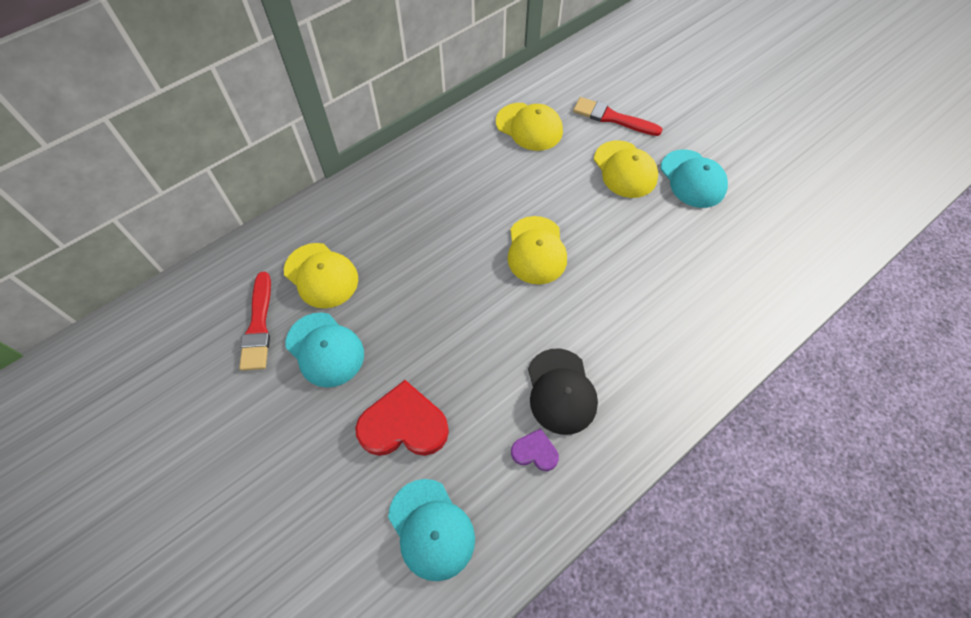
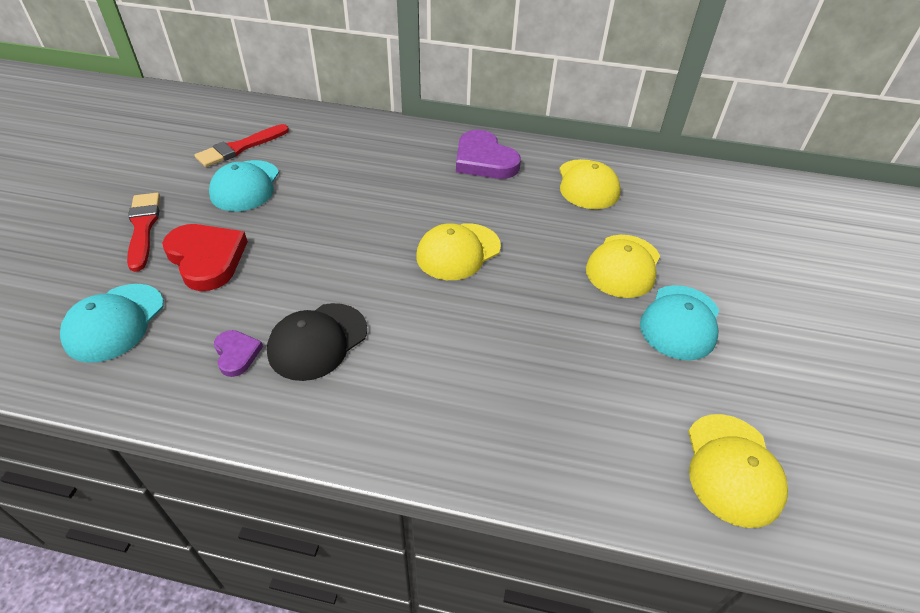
camera: 50 degrees right, 15 degrees down
(321, 275) = (311, 153): yellow cap -> yellow cap (732, 469)
(444, 166) = (484, 160): none -> purple heart
(612, 118) = (672, 229): red brush -> red brush (143, 228)

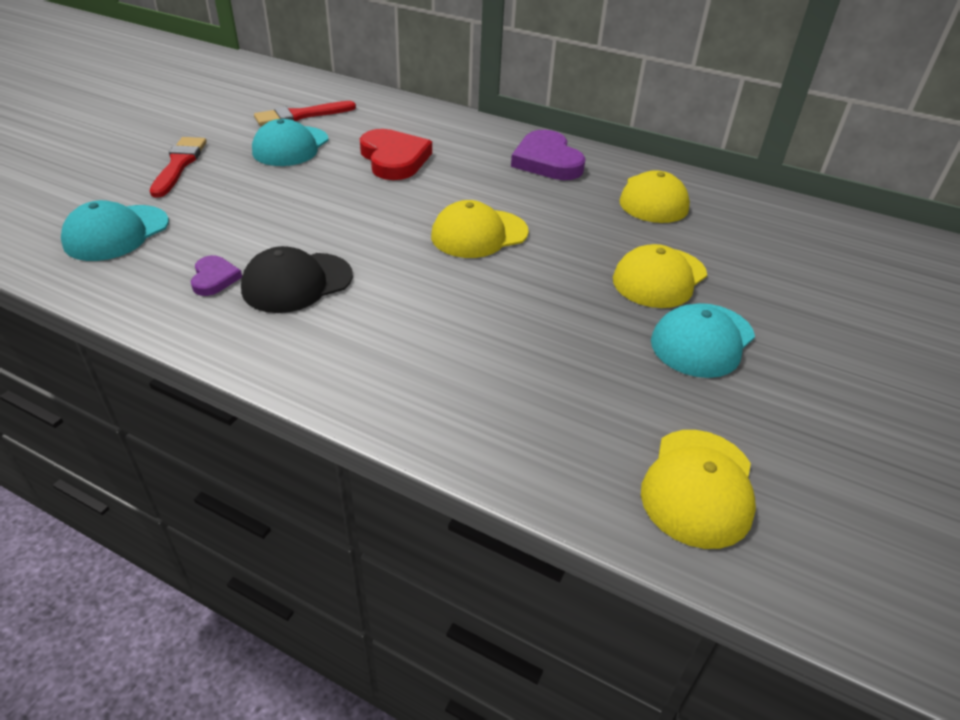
camera: 15 degrees right, 5 degrees down
(206, 258) = (225, 198): red heart -> red heart (394, 159)

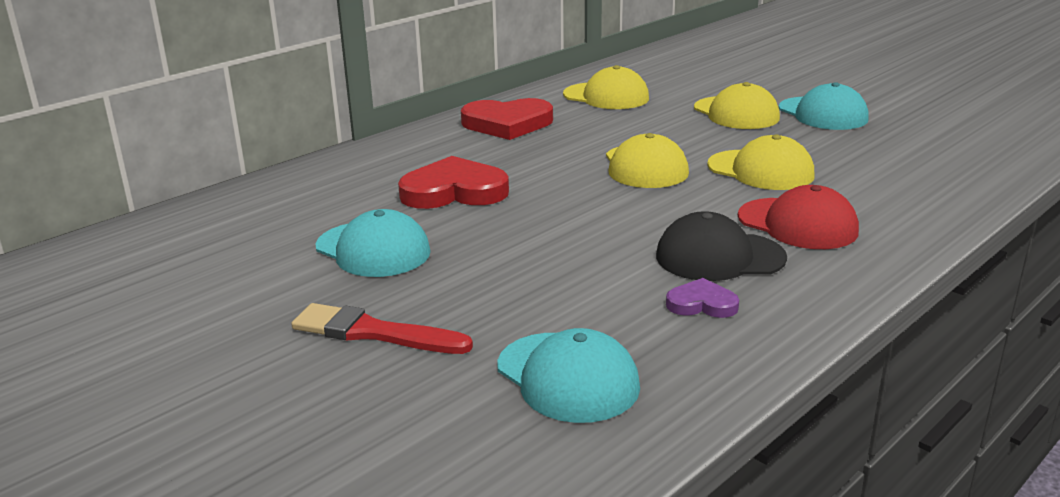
camera: 70 degrees left, 15 degrees down
(297, 283) = (719, 257): black cap -> black cap turned 105 degrees clockwise
(301, 115) = (274, 239): red brush -> none
(373, 323) = (797, 224): none -> red cap
(547, 161) = (507, 124): purple heart -> red heart
(698, 487) = (984, 139): yellow cap -> yellow cap (760, 170)

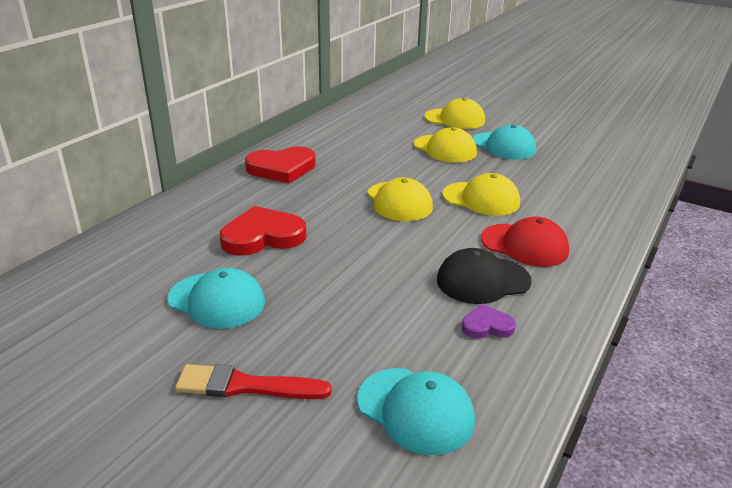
camera: 15 degrees left, 5 degrees up
(606, 96) = (347, 139): yellow cap -> yellow cap (455, 119)

